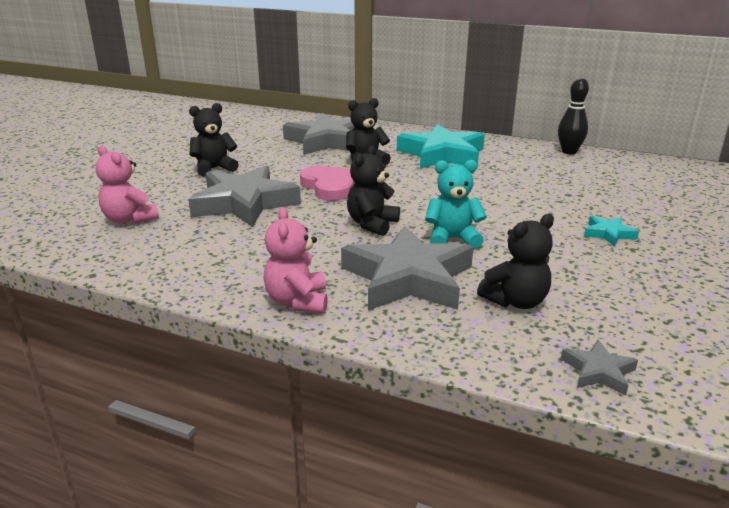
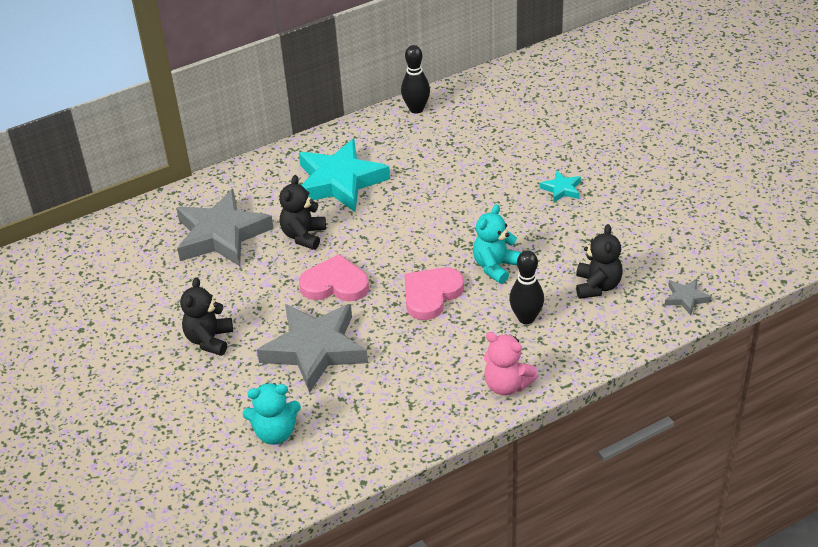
camera: 50 degrees left, 15 degrees up
(129, 219) = (275, 433): pink teddy bear -> turquoise teddy bear
(372, 224) = (431, 295): black teddy bear -> pink heart
(408, 278) = (526, 318): grey star -> black bowling pin

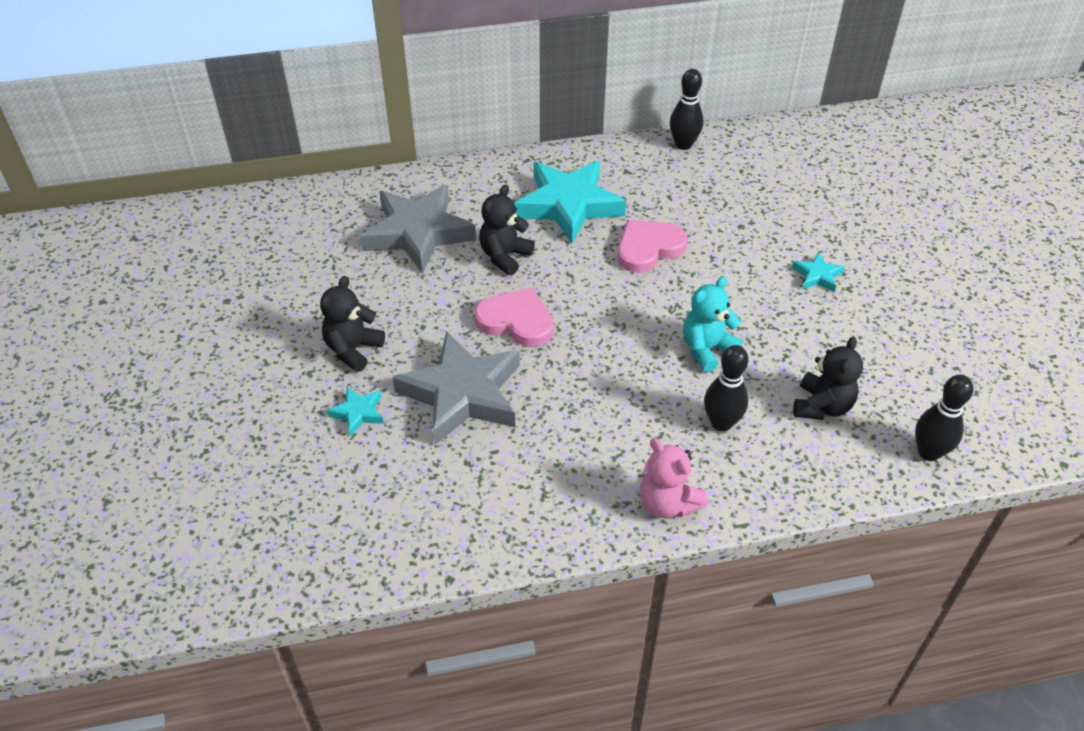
camera: 15 degrees right, 5 degrees up
(236, 386) = (358, 412): none -> turquoise star
(275, 433) = (375, 484): turquoise teddy bear -> none
(431, 295) = (619, 363): pink heart -> pink heart (648, 248)
(686, 298) = (928, 452): grey star -> black bowling pin

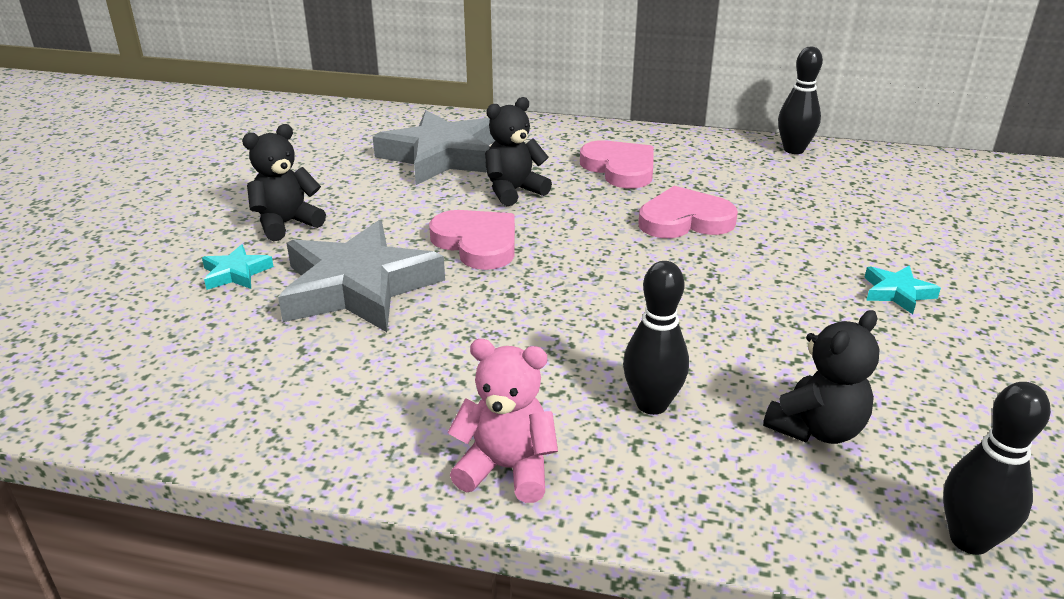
camera: 25 degrees right, 15 degrees down
(568, 205) = (620, 168): turquoise star -> pink heart
(668, 503) = (506, 469): pink teddy bear -> pink teddy bear turned 120 degrees clockwise
(707, 349) = (689, 325): turquoise teddy bear -> none

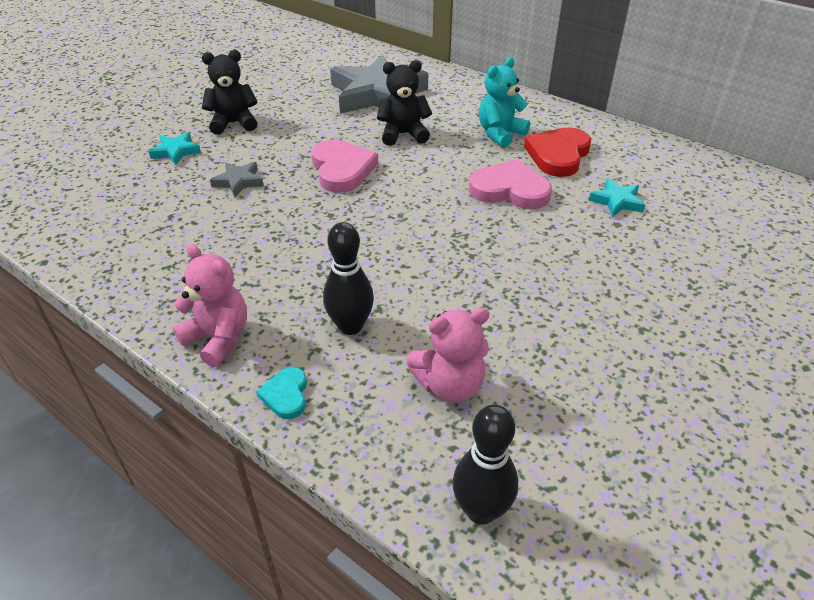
camera: 25 degrees right, 10 degrees up
(358, 287) = (238, 182): grey star -> grey star, size x0.43
(620, 168) = (500, 134): pink heart -> turquoise teddy bear
(652, 502) = (286, 395): none -> turquoise heart
(699, 176) = (558, 155): none -> red heart
(793, 150) = (662, 150): black bowling pin -> none
(816, 429) = (450, 385): black teddy bear -> pink teddy bear
(897, 293) = (626, 299): turquoise star -> turquoise star (616, 201)

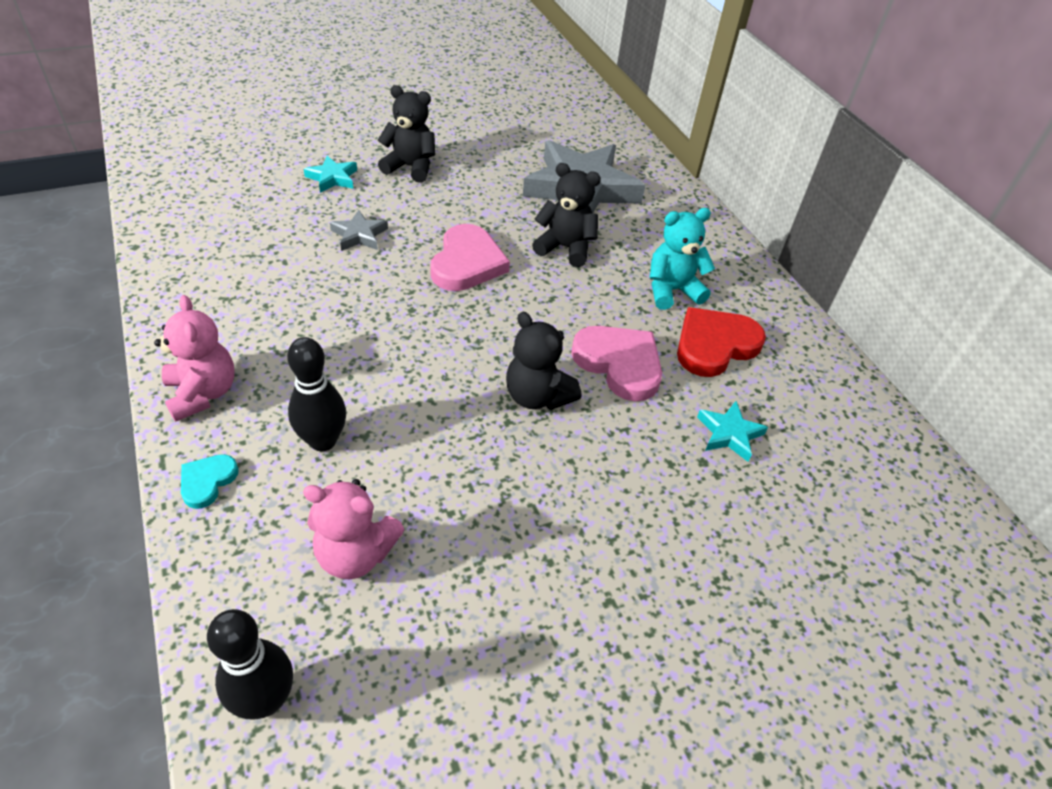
camera: 25 degrees right, 5 degrees up
(476, 231) = (537, 396): none -> black teddy bear

